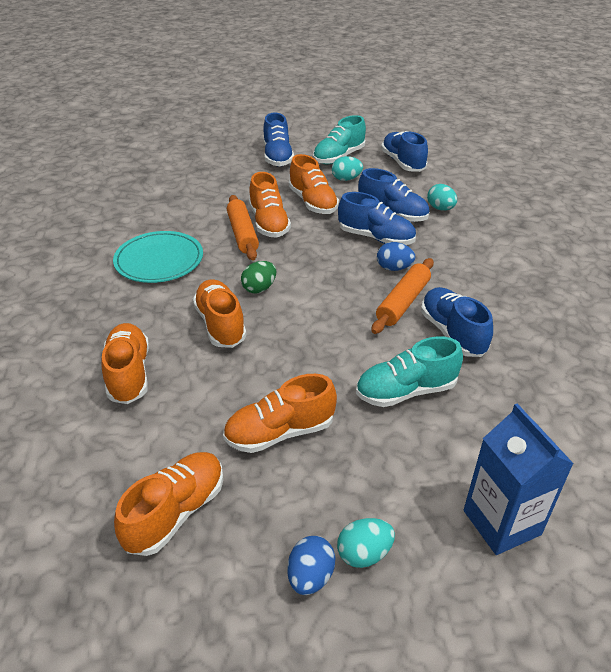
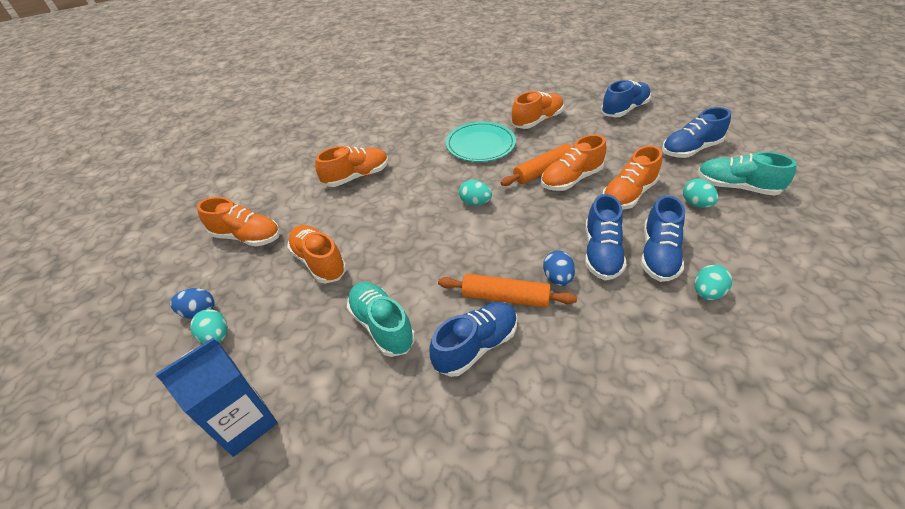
camera: 75 degrees right, 5 degrees up
(220, 324) = (421, 198): orange shoe -> orange shoe (537, 121)
(259, 288) = (475, 203): green egg -> turquoise egg
(403, 163) = (782, 238): blue shoe -> blue shoe (624, 110)

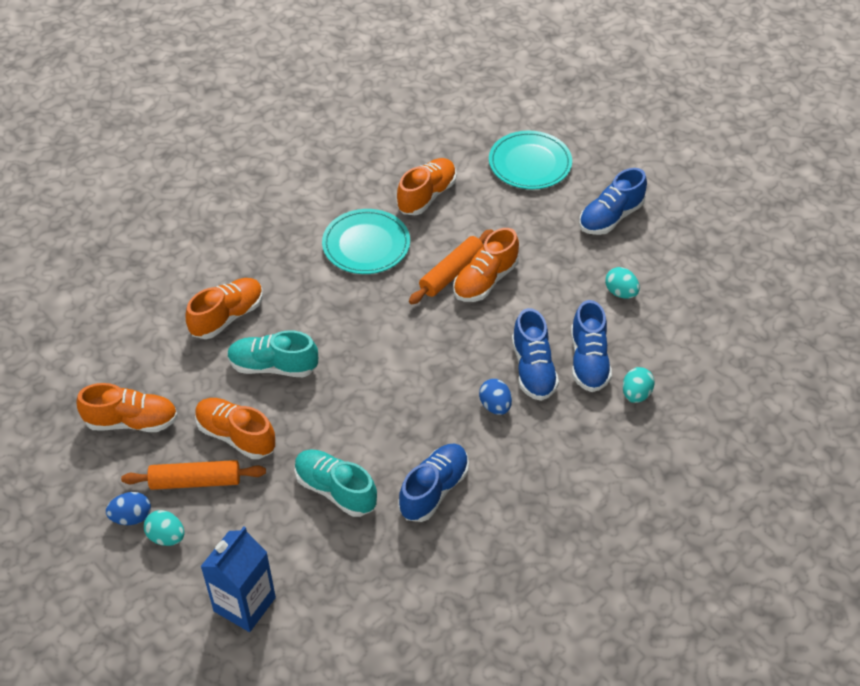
camera: 20 degrees left, 5 degrees up
(475, 203) = (385, 330): turquoise egg -> none
(505, 297) = (448, 436): orange rolling pin -> orange rolling pin (195, 481)
(624, 110) = (530, 163): blue shoe -> turquoise plate
(628, 194) = (550, 291): orange shoe -> none
(736, 187) = (660, 263): turquoise shoe -> turquoise shoe (273, 366)

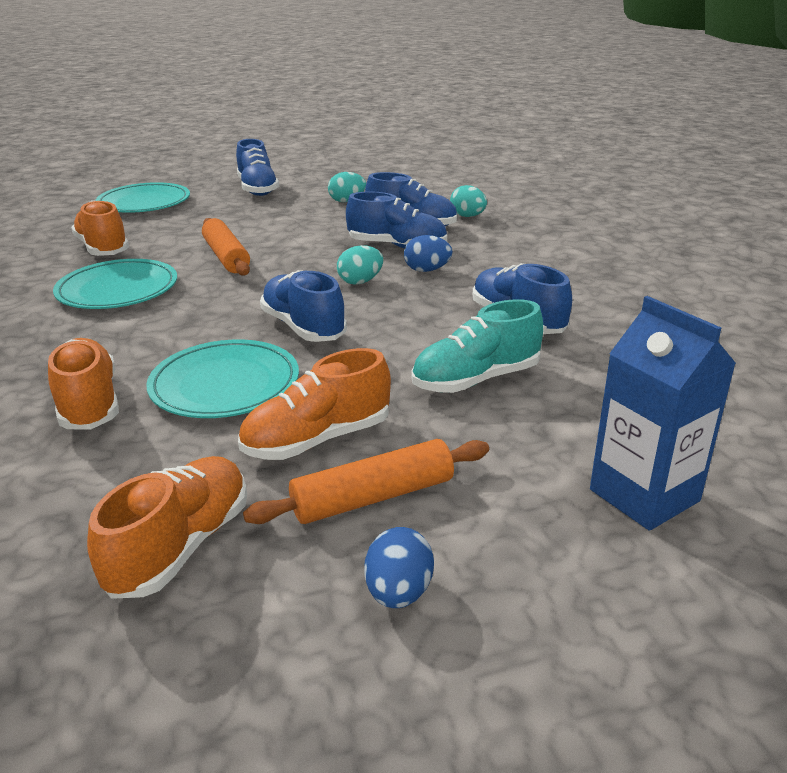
camera: 65 degrees left, 20 degrees down
(166, 537) = (469, 555): turquoise egg -> turquoise egg (360, 281)
(195, 481) = (373, 497): orange rolling pin -> orange rolling pin turned 45 degrees clockwise
(273, 366) = (225, 384): turquoise shoe -> turquoise plate
(362, 371) = (303, 327): none -> blue shoe
(485, 280) = (259, 245): orange shoe -> none

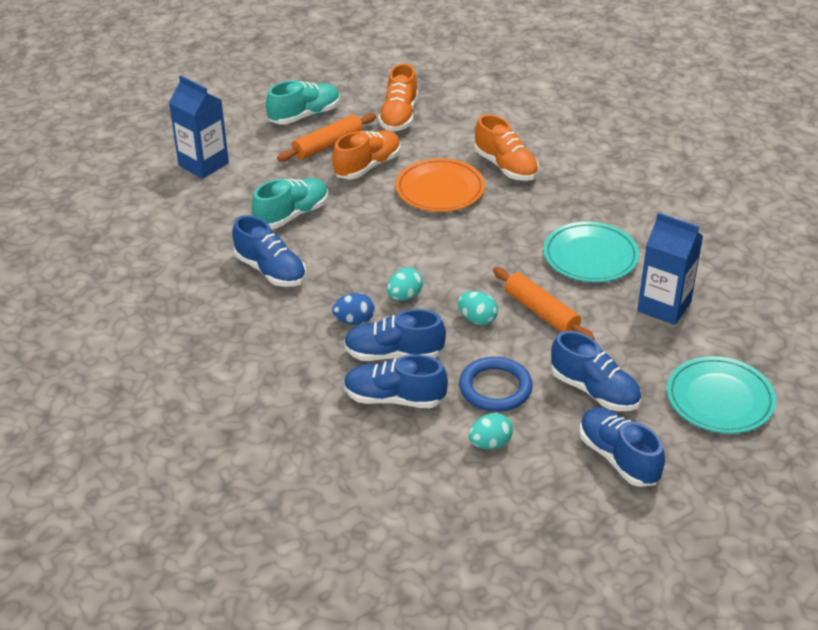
camera: 165 degrees right, 10 degrees up
(103, 248) = (664, 306): orange shoe -> blue carton
(225, 384) = (440, 189): turquoise plate -> orange plate
(303, 327) = (421, 240): blue shoe -> blue shoe (594, 391)
(318, 222) = (495, 388): none -> blue ring
(398, 592) = (305, 115): blue egg -> turquoise shoe
(467, 216) = (338, 428): turquoise egg -> turquoise egg (477, 319)

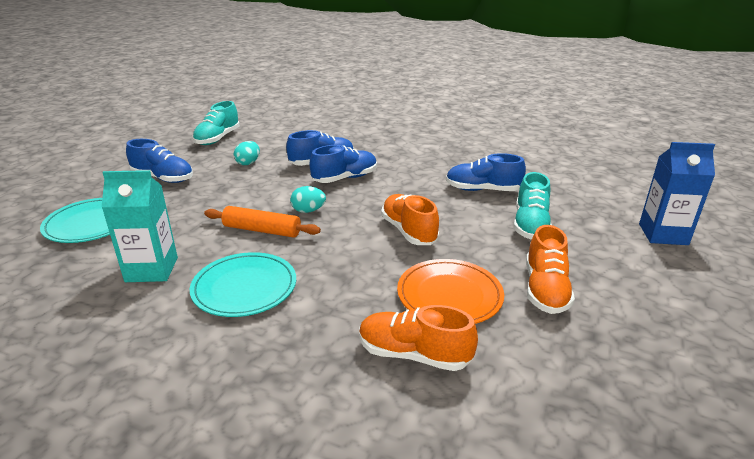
camera: 145 degrees right, 10 degrees down
(305, 115) = (697, 320): turquoise shoe -> turquoise shoe (217, 138)
(328, 145) = (615, 296): orange rolling pin -> none
(354, 321) = (390, 184): blue egg -> none
(399, 116) = (616, 371): orange shoe -> orange shoe (408, 231)
(404, 296) = (375, 206): turquoise egg -> none
(495, 388) = (264, 183): blue ring -> none
(594, 391) = (193, 201): blue shoe -> none
(664, 306) = (152, 269): blue carton -> turquoise carton

